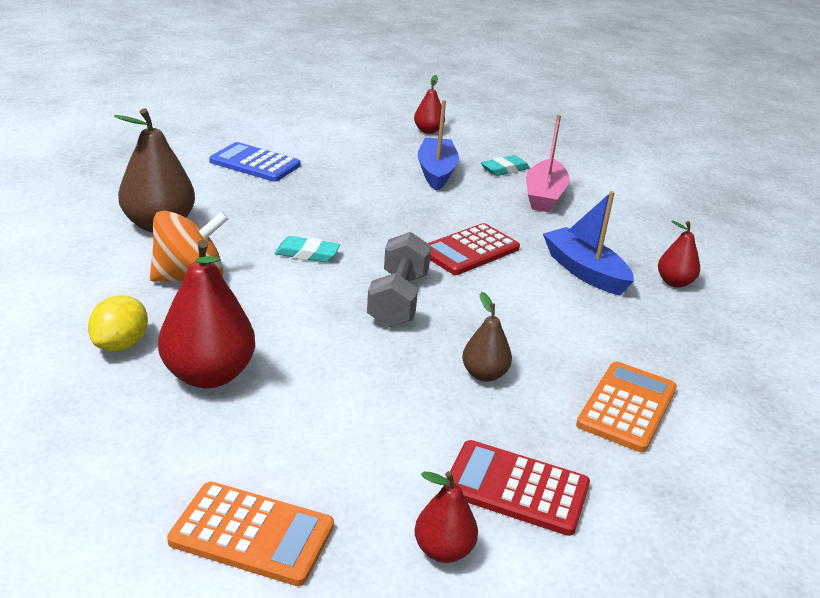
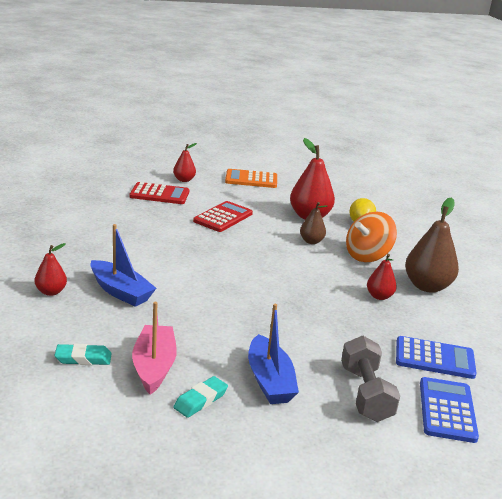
camera: 165 degrees right, 5 degrees down
(291, 135) = (447, 410): none -> blue calculator
(307, 254) = (317, 279): turquoise eraser -> turquoise eraser (83, 358)
(398, 299) = (242, 258): grey dumbbell -> grey dumbbell (365, 394)
(428, 131) = (313, 459): red pear -> red pear (379, 296)
(469, 250) = (209, 297): red calculator -> red calculator (223, 217)
(484, 374) = (181, 228): brown pear -> brown pear (311, 241)
(627, 407) = (106, 222): orange calculator -> none

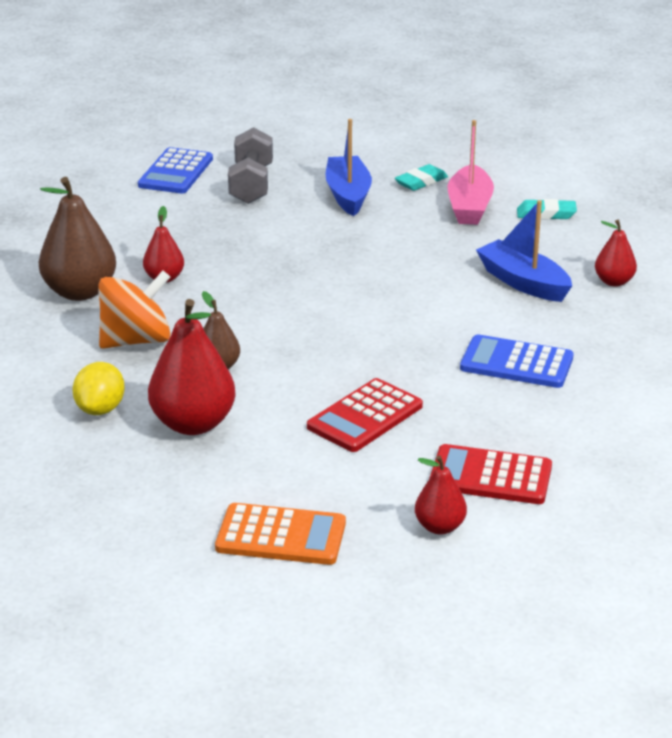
camera: 170 degrees left, 5 degrees up
(434, 358) = (149, 211): blue calculator -> blue calculator (516, 363)

